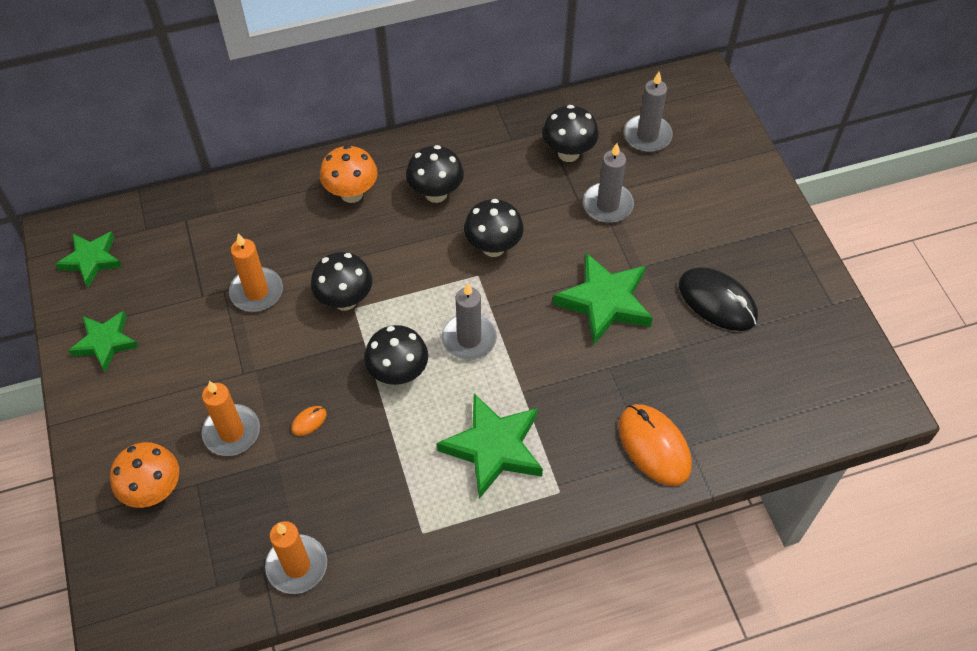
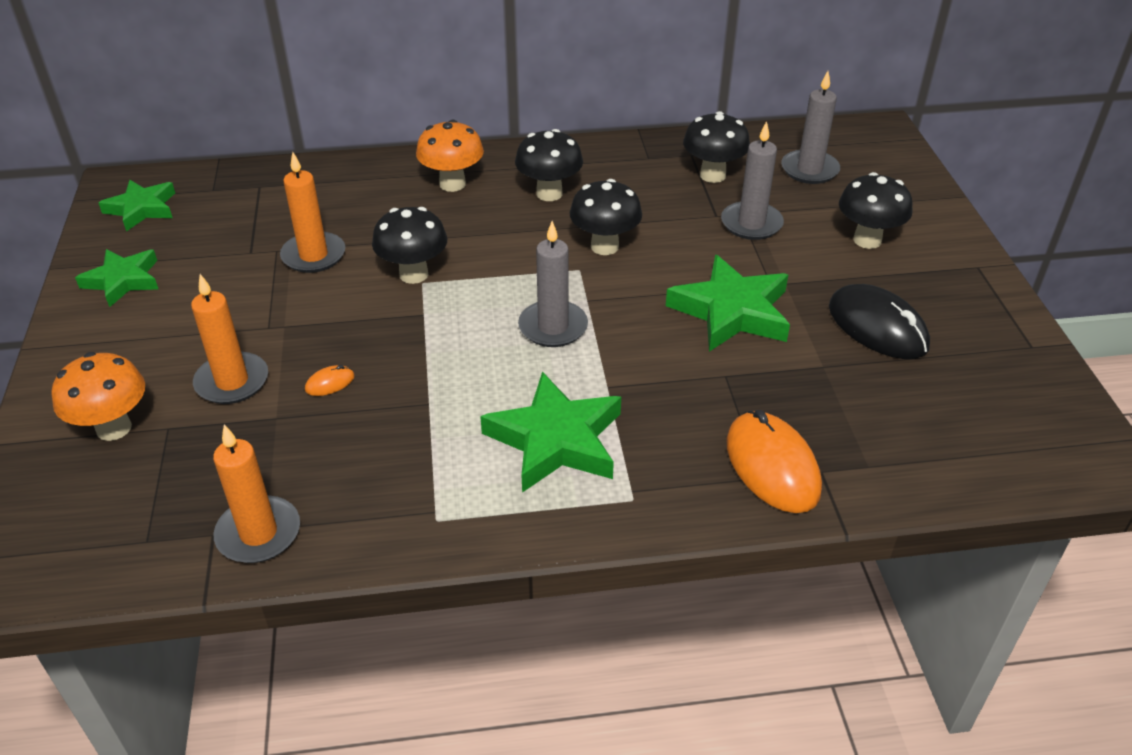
camera: 10 degrees right, 15 degrees down
(398, 374) = (456, 350): black mushroom -> black mushroom (867, 240)

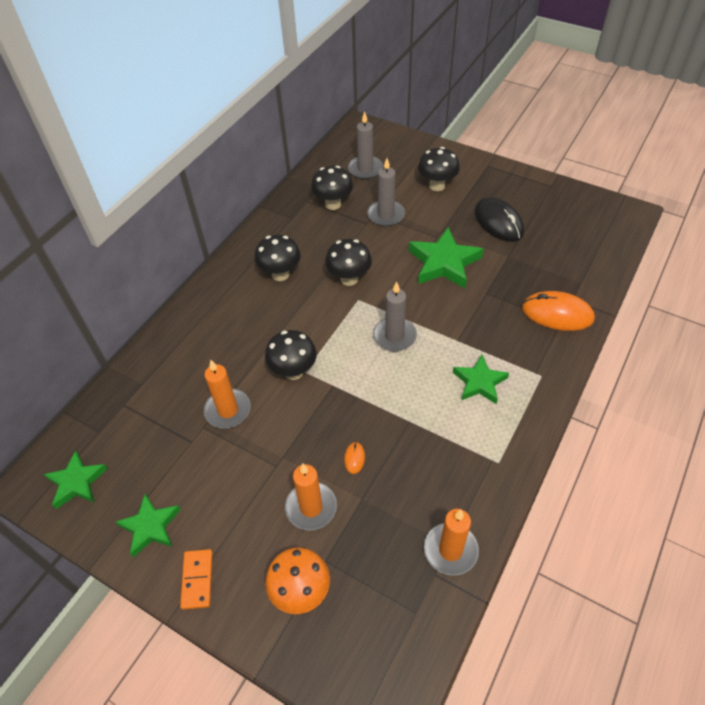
camera: 50 degrees left, 10 degrees up
(80, 344) = (197, 579): none -> orange domino
(452, 184) = (226, 310): orange mushroom -> none
(556, 440) = (479, 382): green star -> green star, size x0.65
(877, 327) = (498, 222): black mouse -> black mouse turned 60 degrees clockwise

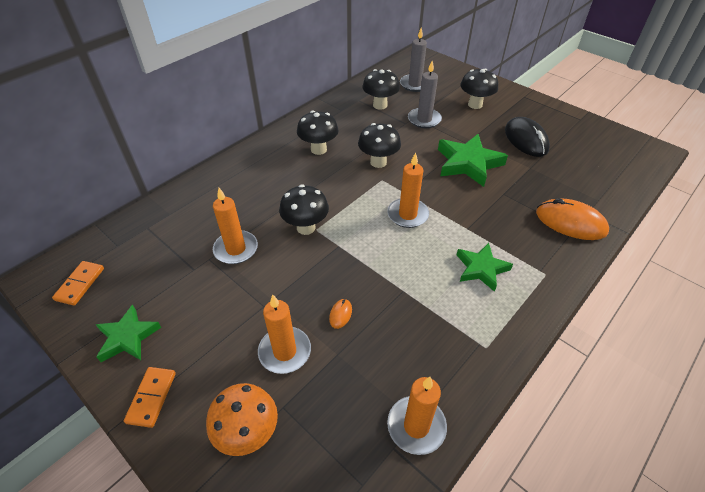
camera: 10 degrees right, 5 degrees down
(77, 482) = (80, 284): green star -> orange domino
(394, 336) = (407, 215): grey candle -> orange candle

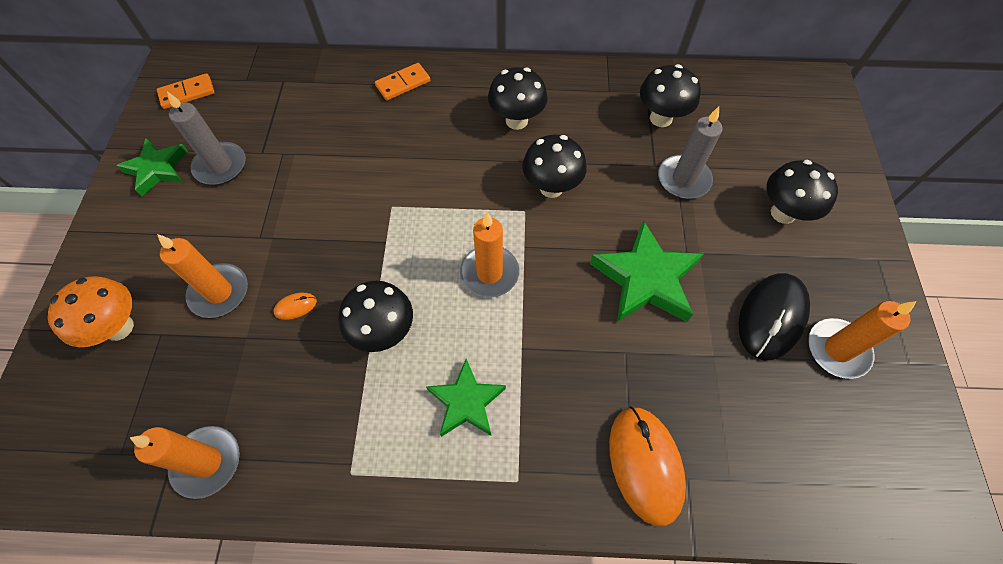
camera: 50 degrees right, 15 degrees up
(151, 397) = (112, 233): orange domino -> orange domino (403, 83)
(236, 249) = (310, 163): orange candle -> orange candle (837, 350)
(306, 227) = (386, 196): black mushroom -> black mushroom (383, 332)
(415, 84) = (747, 123): grey candle -> grey candle (220, 166)

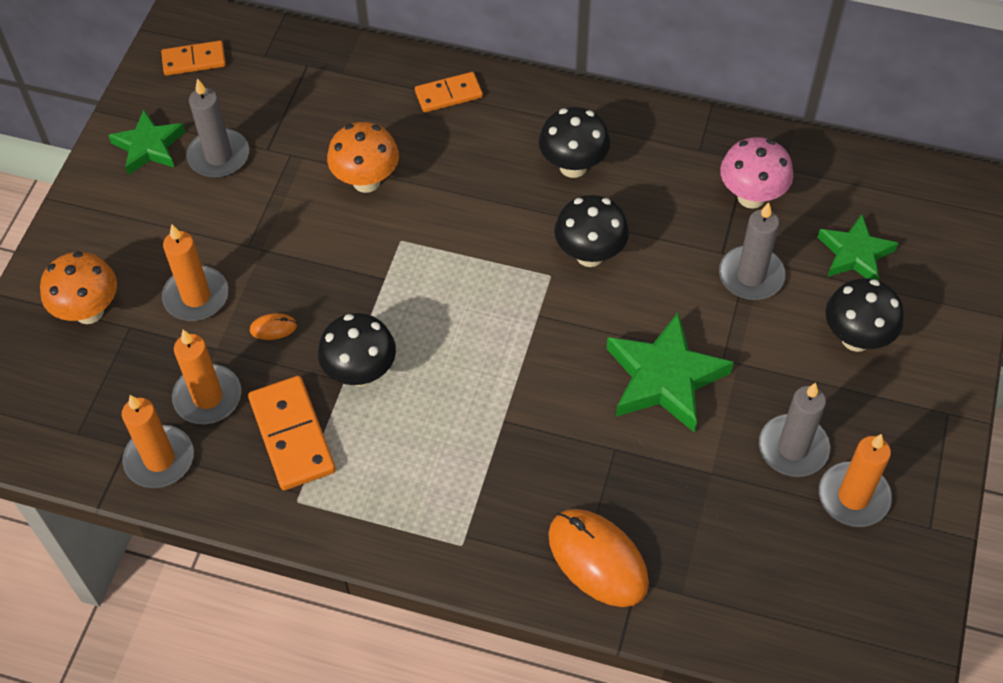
camera: 15 degrees right, 5 degrees down
(332, 407) = (292, 435): none -> orange domino
(351, 163) = (366, 181): none -> orange mushroom
(466, 402) = (430, 460): green star -> green star (855, 254)
(489, 273) = (490, 336): orange candle -> orange candle (207, 397)
(645, 464) = (597, 559): orange mouse -> orange mouse turned 45 degrees counterclockwise
(661, 118) = (751, 197): black mushroom -> pink mushroom
(771, 317) = (793, 448): black mouse -> grey candle

